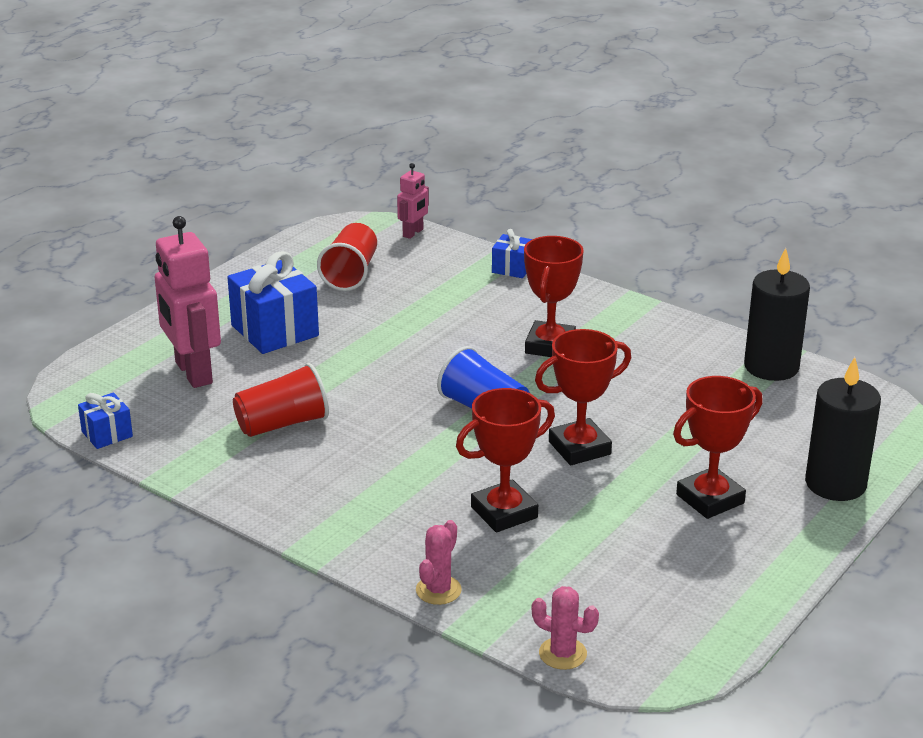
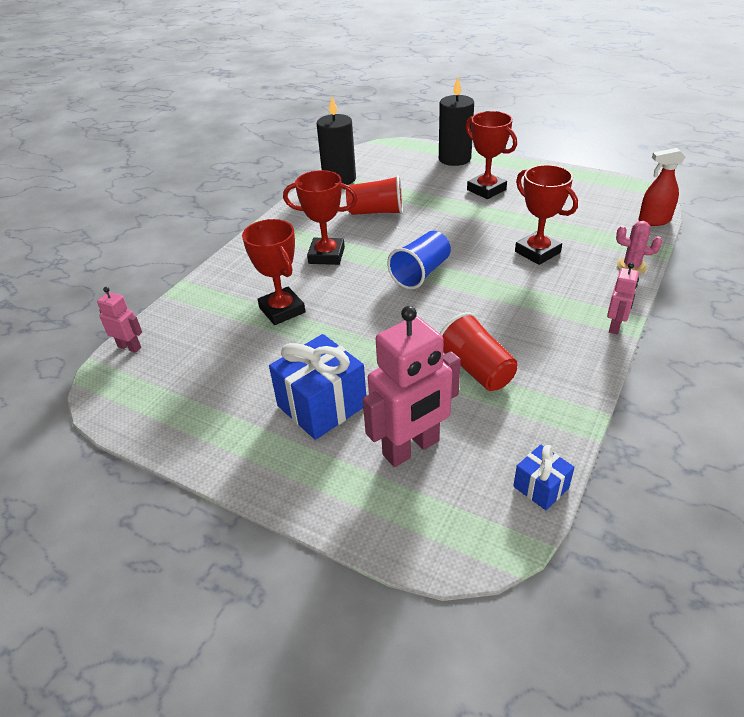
camera: 95 degrees left, 10 degrees up
(311, 538) = (615, 326): none -> pink robot
(350, 274) = (209, 374): red cup -> red cup (376, 212)
(512, 268) = (205, 284): blue gift -> none
(562, 653) = (654, 221): pink cactus -> red spray bottle
(579, 448) = (453, 233): red trophy -> red trophy (282, 310)

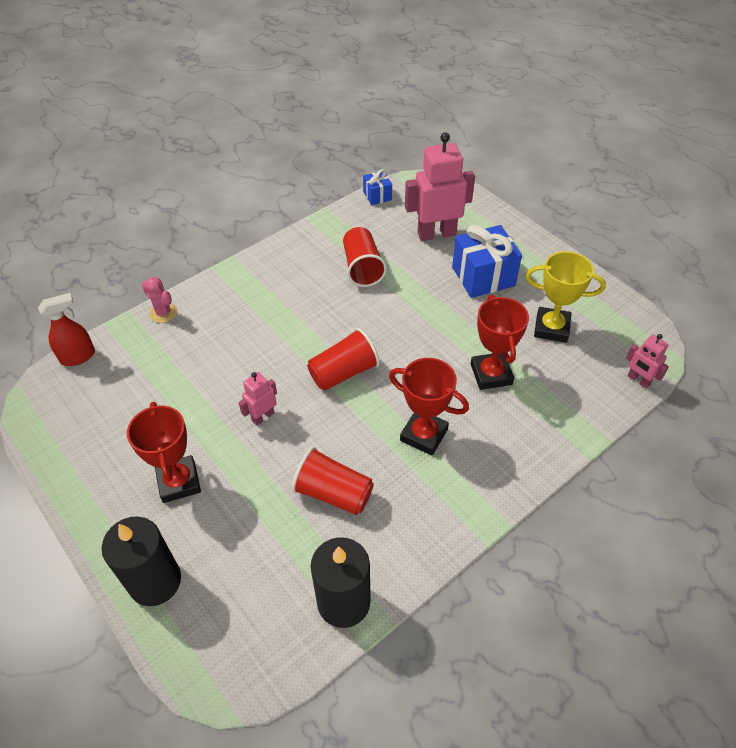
camera: 160 degrees left, 10 degrees up
(225, 370) = (551, 328): none -> yellow trophy
(421, 273) = (343, 372): blue cup -> red cup
(537, 252) = (221, 358): red trophy -> none
(615, 326) = (239, 266): pink robot -> pink robot (263, 416)
(654, 221) = (78, 356): red spray bottle -> red spray bottle turned 45 degrees counterclockwise

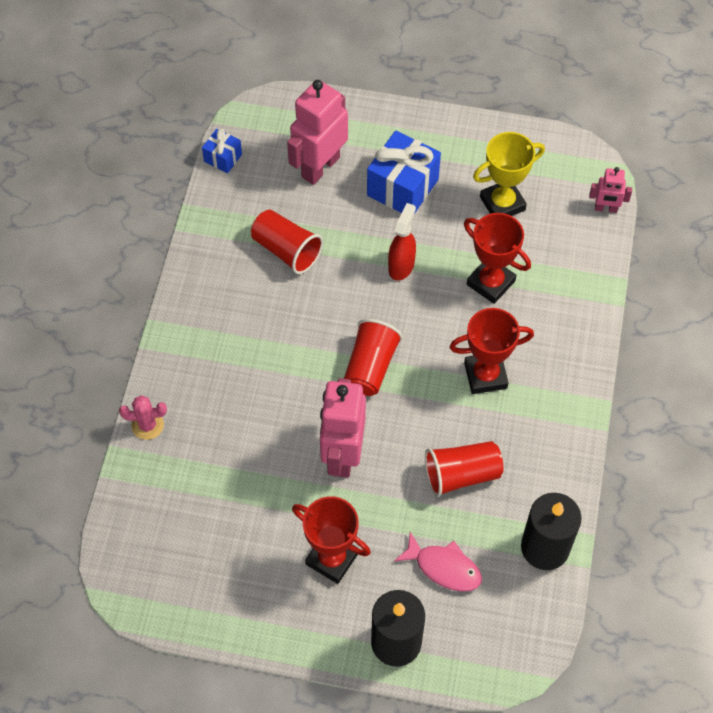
camera: 40 degrees left, 10 degrees up
(78, 356) = (115, 523): red spray bottle -> red spray bottle (401, 266)
(249, 553) = (444, 567): none -> pink fish
(263, 416) = (342, 455): pink robot -> pink robot, size x1.98

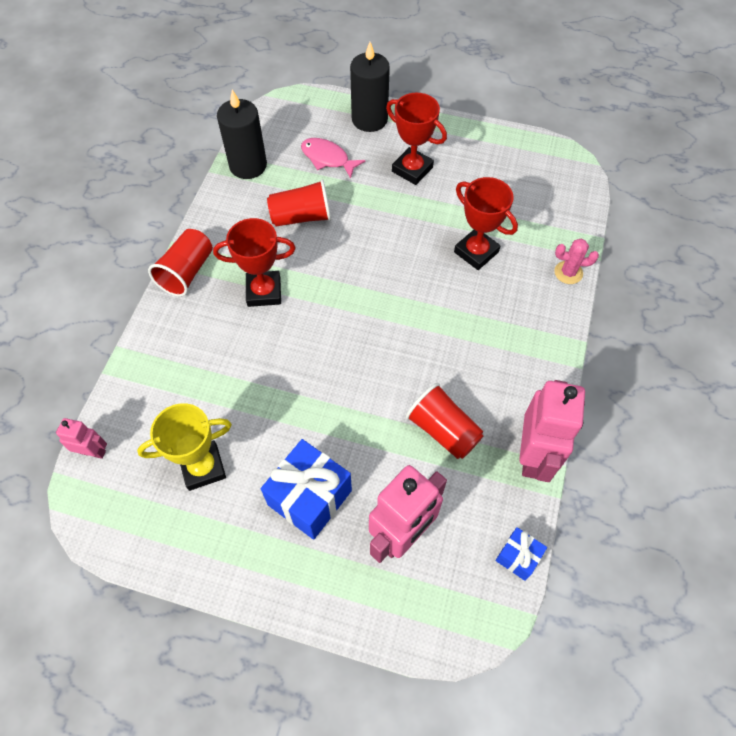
camera: 175 degrees left, 0 degrees up
(342, 455) = (398, 238): pink robot -> pink robot (533, 455)
(370, 367) = (367, 307): red cup -> red cup (187, 272)
(401, 266) = (325, 403): red spray bottle -> none
(490, 283) = (238, 378): red trophy -> red trophy (476, 252)

